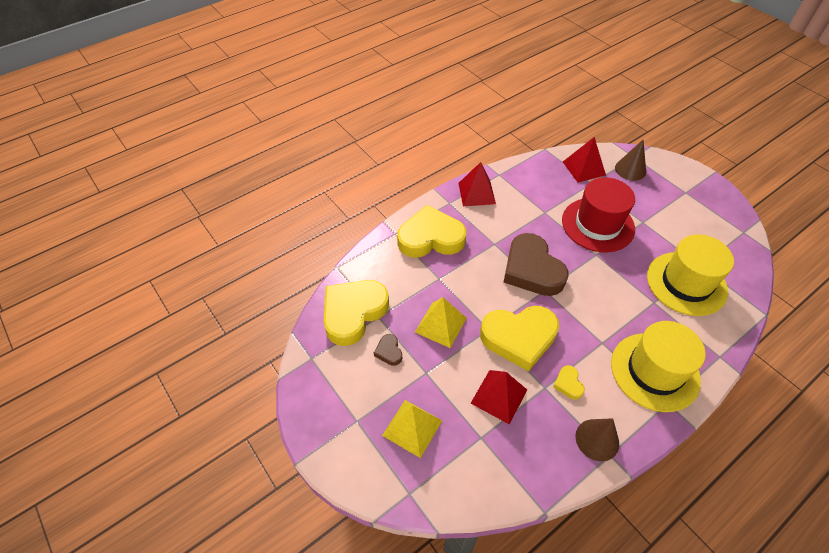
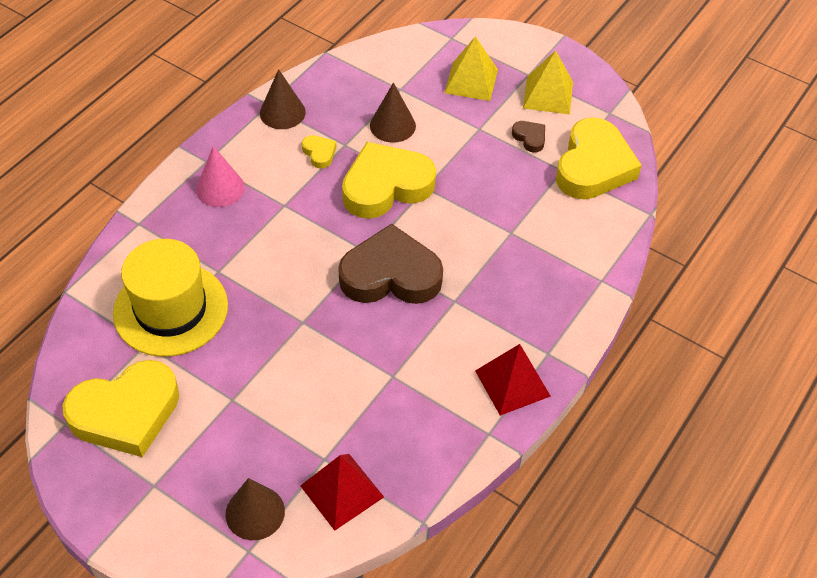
camera: 160 degrees right, 0 degrees up
(430, 238) = (548, 286): yellow heart -> yellow heart (126, 413)
(441, 325) = (484, 178): yellow pyramid -> yellow pyramid (548, 95)
(499, 396) = (392, 125): red pyramid -> brown cone
(532, 270) = (390, 275): brown heart -> brown heart turned 45 degrees counterclockwise
(597, 224) = (305, 374): red hat -> none
(654, 371) = (220, 188): yellow hat -> pink cone

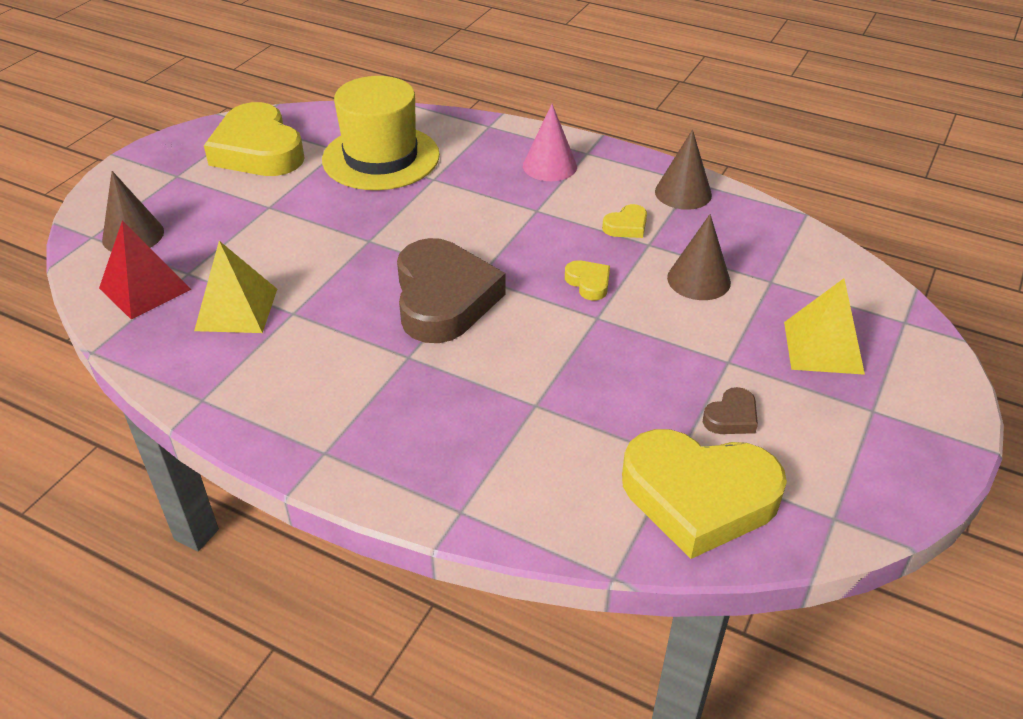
camera: 85 degrees right, 10 degrees down
(386, 186) = (588, 283): yellow heart -> yellow heart, size x0.42
(512, 383) = (276, 418): red pyramid -> none
(548, 95) = (838, 435): yellow pyramid -> yellow pyramid (236, 309)

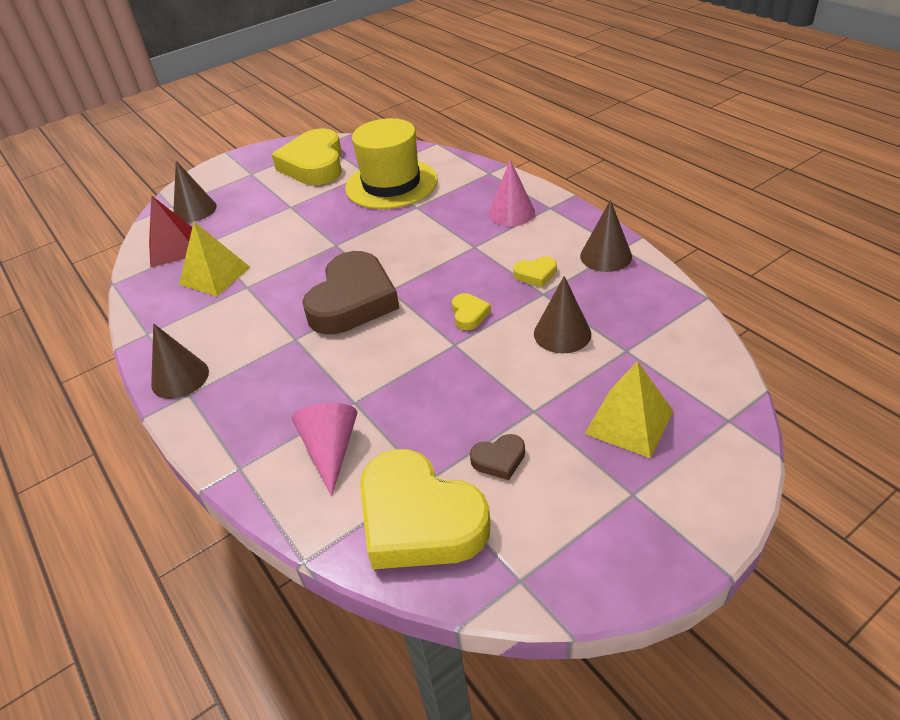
camera: 30 degrees right, 0 degrees up
(297, 438) = (180, 378): none -> brown cone
(551, 461) = (331, 450): none -> pink cone

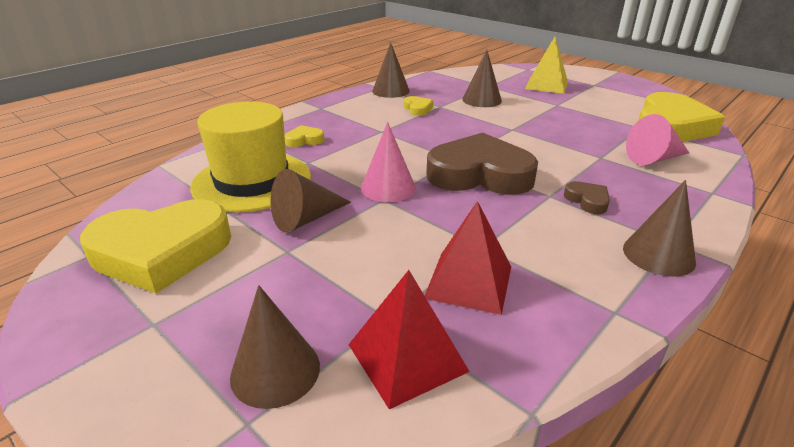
camera: 105 degrees left, 10 degrees down
(215, 275) = (469, 281): yellow pyramid -> red pyramid
(325, 211) = (306, 219): none -> brown cone
(469, 314) = (475, 126): yellow heart -> yellow heart (304, 140)
(499, 459) = (604, 110): brown heart -> brown heart (587, 201)
(511, 213) = (328, 120): pink cone -> pink cone (388, 187)

